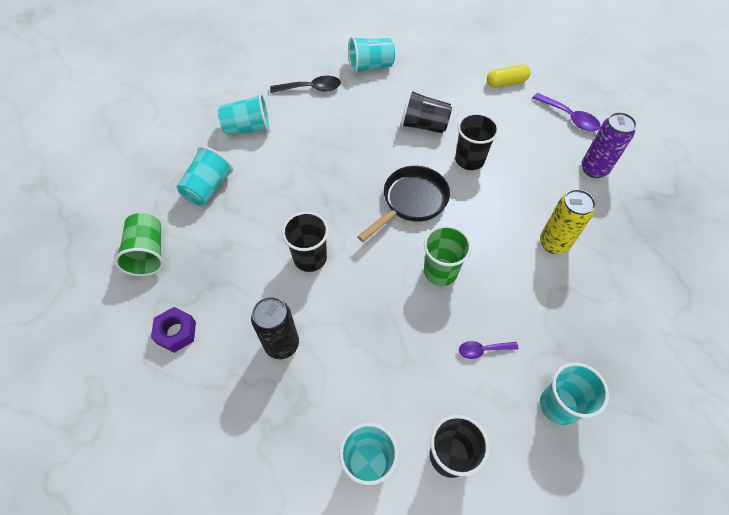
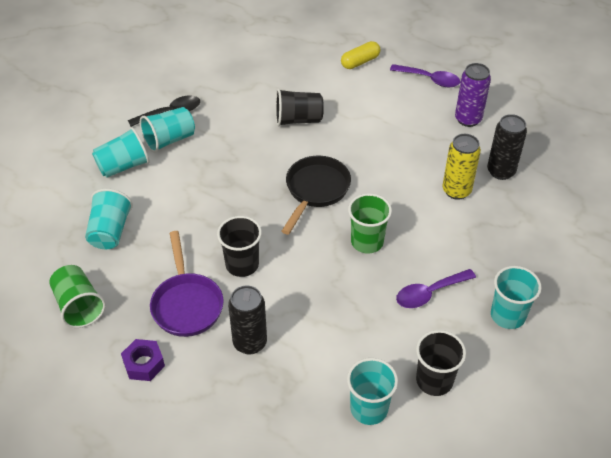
camera: 20 degrees left, 10 degrees down
(242, 283) = (187, 304): none -> purple pan
(370, 66) = (221, 77): turquoise cup -> turquoise cup (169, 140)
(469, 160) = (354, 140): black cup -> none
(483, 350) = (429, 293): purple spoon -> purple spoon, size x1.60
(609, 235) = (501, 171): none -> black can

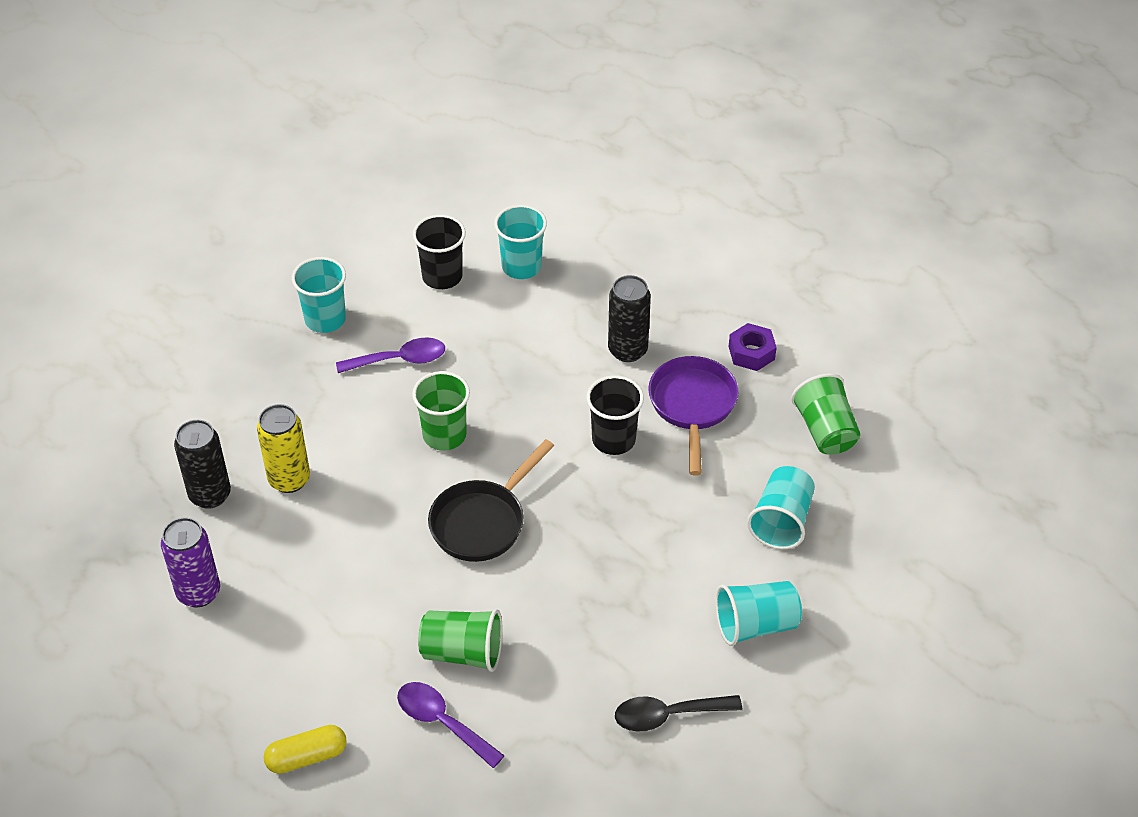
camera: 165 degrees left, 0 degrees up
(169, 140) = (678, 659): turquoise cup -> none
(298, 120) = (462, 652): black cup -> green cup
(429, 79) = (210, 687): purple spoon -> purple spoon (442, 722)

